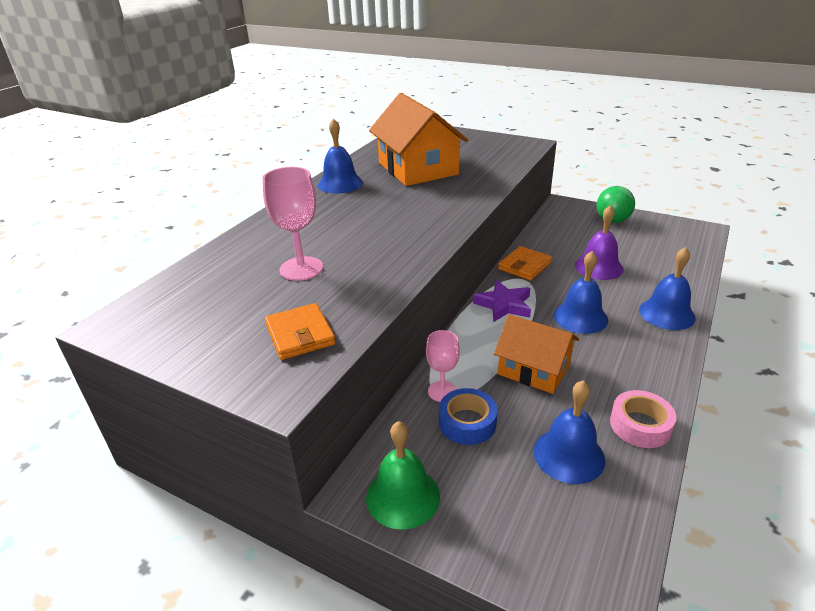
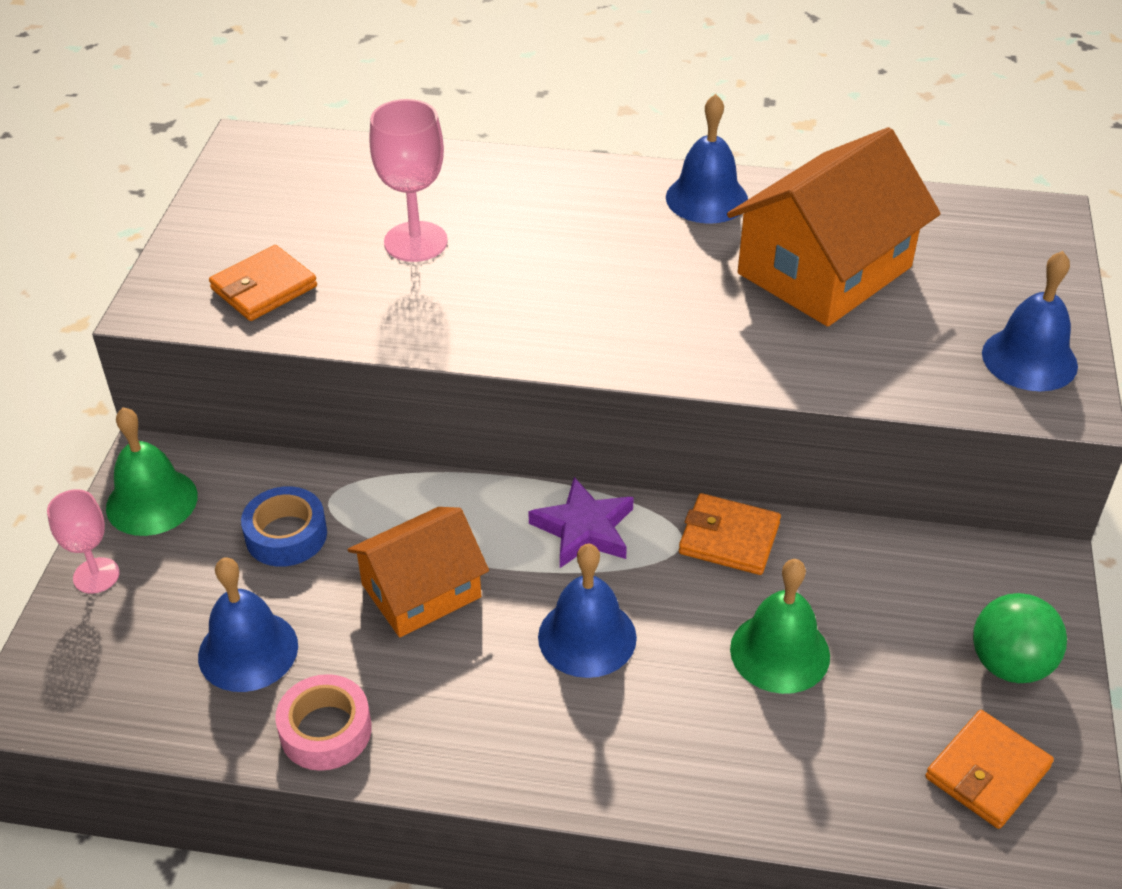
camera: 70 degrees right, 10 degrees up
(442, 391) = (342, 497): pink goblet -> pink goblet (96, 575)
(534, 369) = (421, 591): orange house -> orange house turned 45 degrees clockwise
(598, 267) = (780, 652): purple bell -> green bell
(666, 313) = (649, 768): blue bell -> blue bell (1029, 359)
(667, 236) = (987, 773): none -> orange wallet

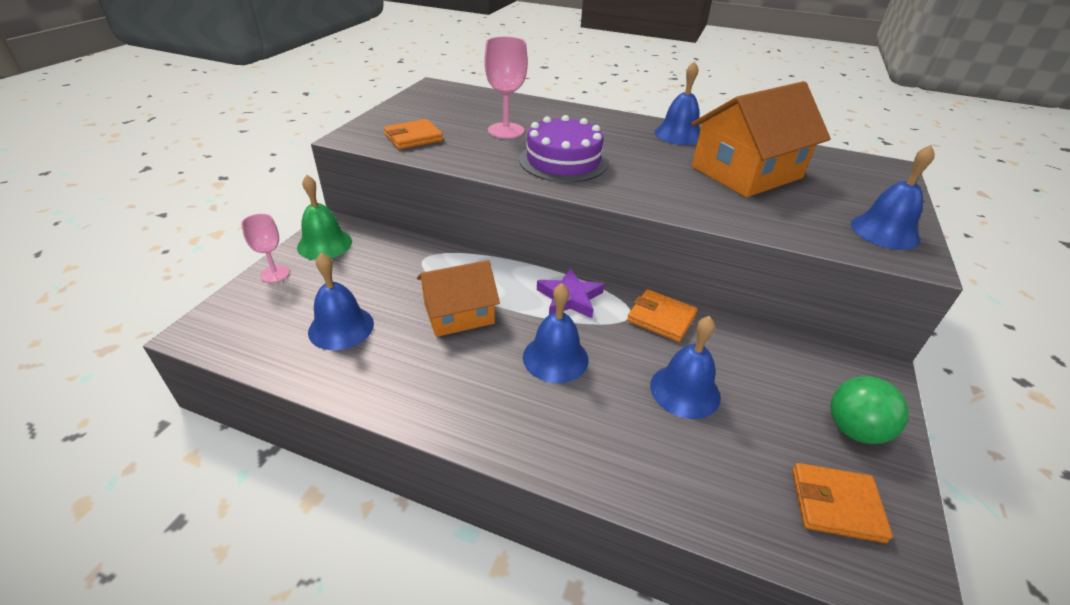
camera: 10 degrees right, 5 degrees down
(286, 535) = (391, 272): blue tape -> none
(326, 730) = (367, 382): pink tape -> none
(531, 298) = (563, 161): none -> purple cake
(780, 652) = (685, 390): green bell -> blue bell
(987, 773) = (836, 505): orange wallet -> orange wallet turned 45 degrees clockwise

